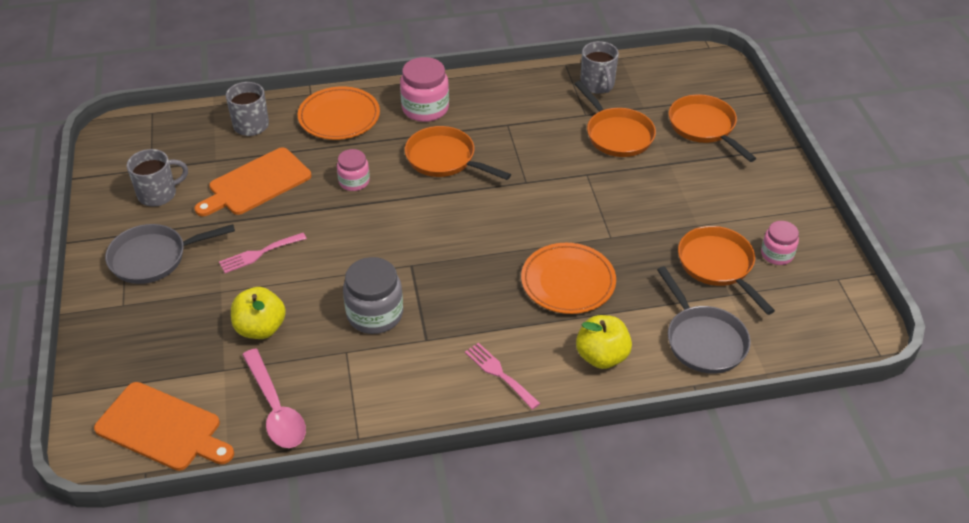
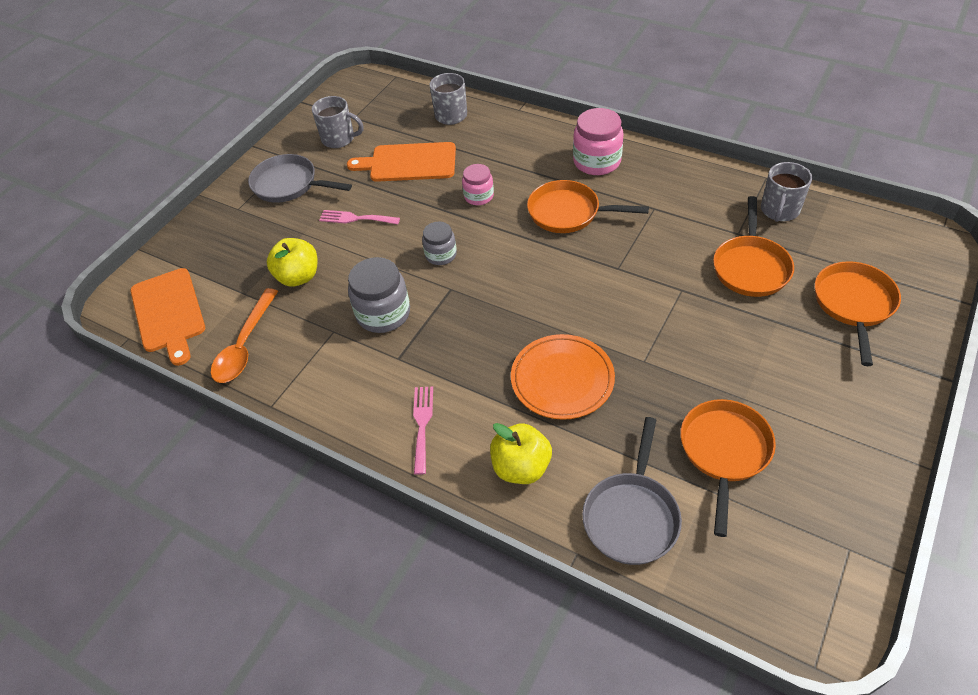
camera: 45 degrees right, 5 degrees up
(275, 408) = (245, 345): pink spoon -> orange spoon
(339, 117) = (521, 138): orange plate -> none
(373, 243) = (441, 255): none -> grey jar
(444, 159) = (568, 213): orange pan -> orange pan turned 60 degrees counterclockwise
(777, 254) = (802, 479): pink jar -> none

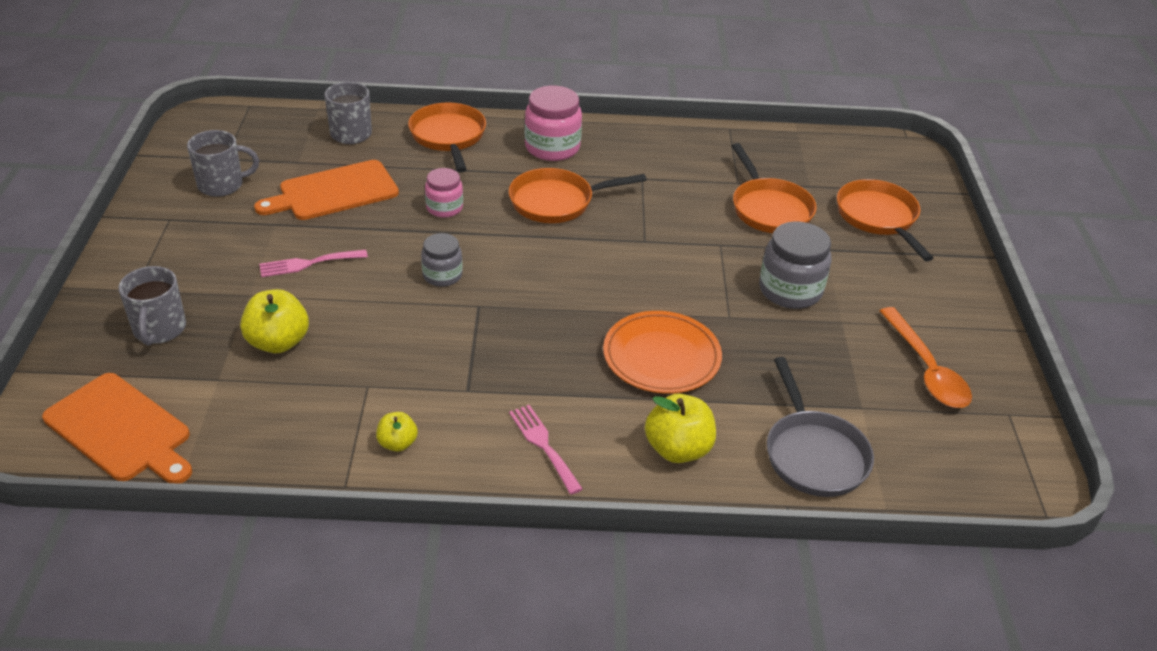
camera: 35 degrees left, 10 degrees down
(245, 345) = (260, 433): orange spoon -> orange spoon (926, 369)
(289, 184) = (189, 248): grey pan -> none
(324, 385) = (397, 443): none -> yellow apple
(383, 313) = (416, 351): grey jar -> grey jar (790, 290)
(724, 452) = (856, 371): orange pan -> orange pan (448, 137)
(779, 210) = (761, 154): grey mug -> grey mug (159, 329)

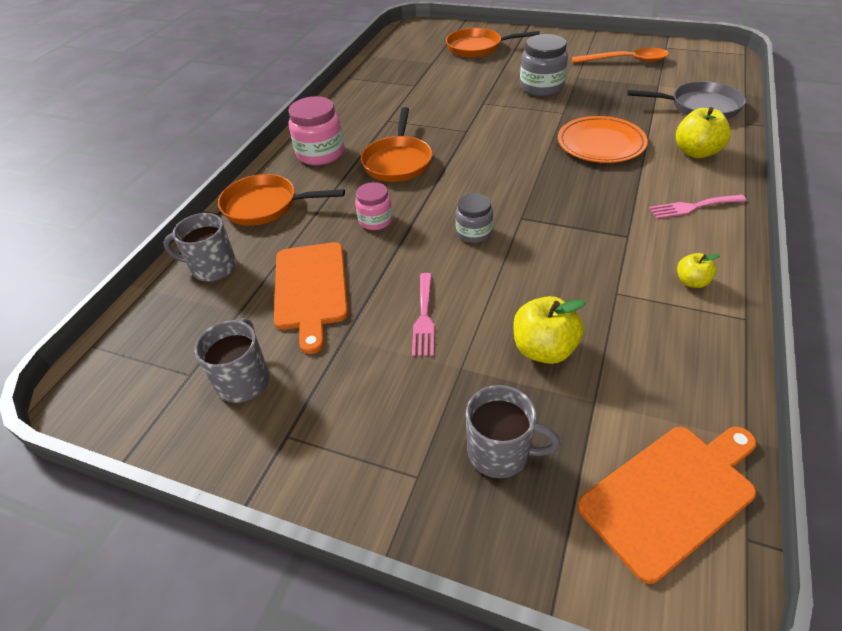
camera: 65 degrees left, 5 degrees up
(769, 209) = (451, 79): orange pan -> none

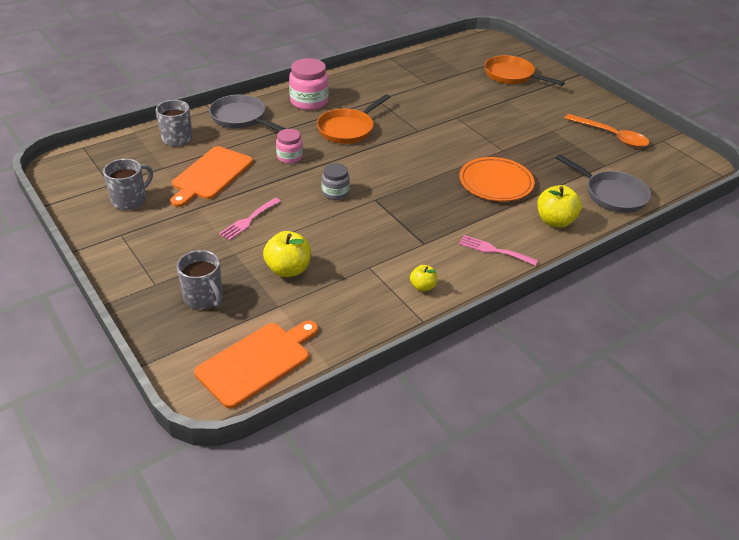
camera: 30 degrees right, 5 degrees down
(265, 206) = (241, 118): orange pan -> grey pan
(541, 87) = (514, 126): grey jar -> none
(671, 495) = (257, 362): orange cutting board -> orange cutting board turned 45 degrees counterclockwise

